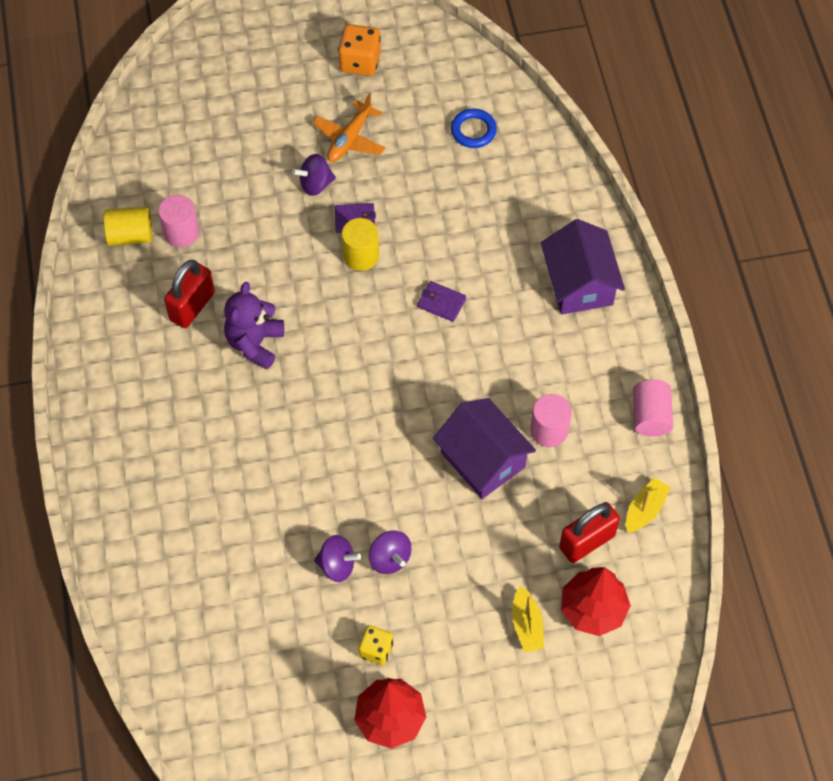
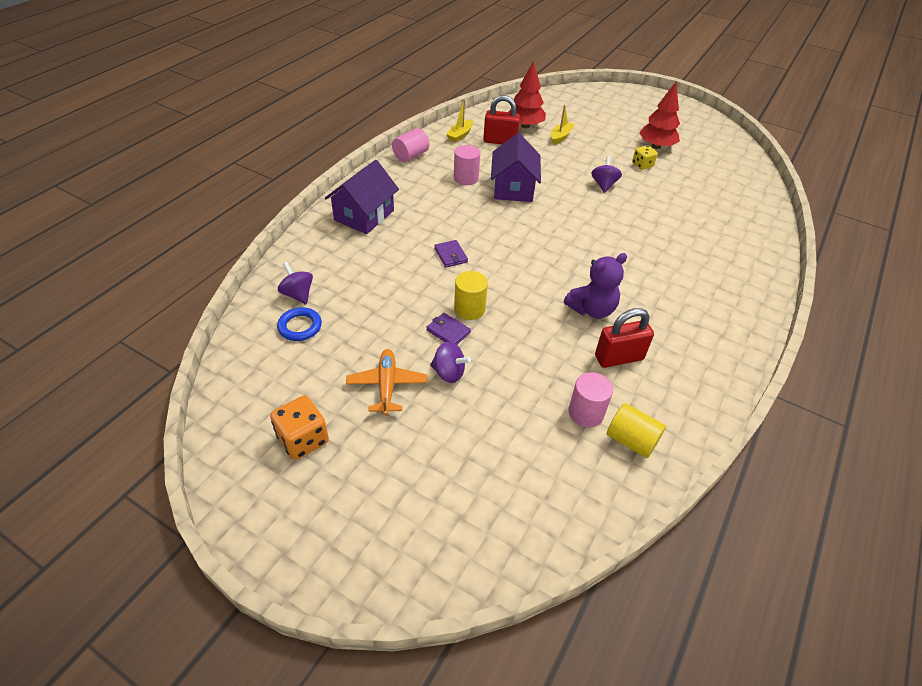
camera: 140 degrees left, 15 degrees down
(337, 565) = (634, 197): purple spinning top -> purple spinning top (298, 294)
(349, 139) = (387, 385): orange plane -> orange plane turned 75 degrees counterclockwise
(645, 510) = (460, 135): yellow boat -> yellow boat turned 45 degrees counterclockwise

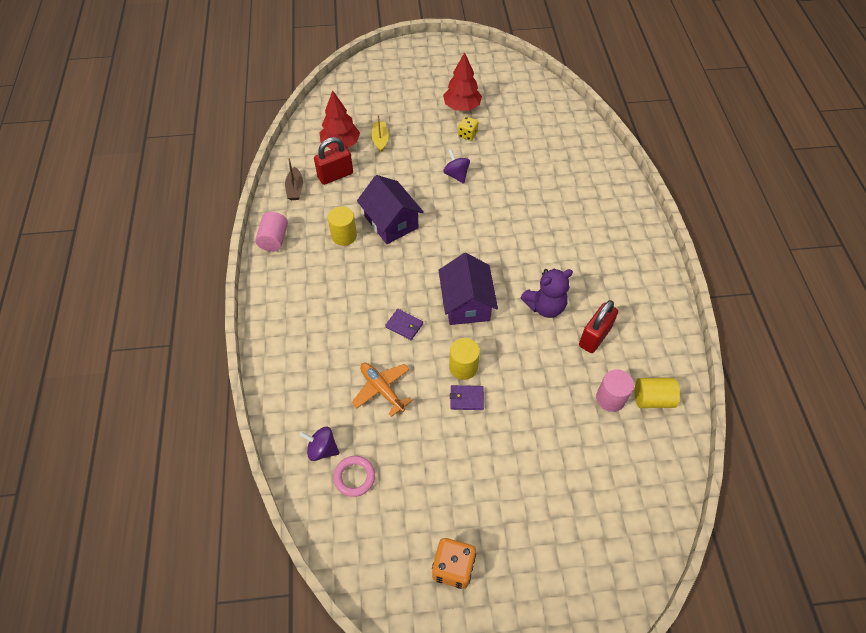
camera: 35 degrees left, 10 degrees up
(300, 326) = (354, 477): blue ring -> pink ring
(364, 215) = (297, 332): purple house -> purple house (466, 303)
(387, 385) = (467, 478): orange plane -> orange plane (382, 389)
(449, 373) = (499, 434): purple spinning top -> none
(460, 135) = (295, 189): yellow boat -> brown boat
(466, 178) = (344, 236): pink cylinder -> yellow cylinder
(592, 309) = (545, 306): purple teddy bear -> purple teddy bear turned 45 degrees clockwise

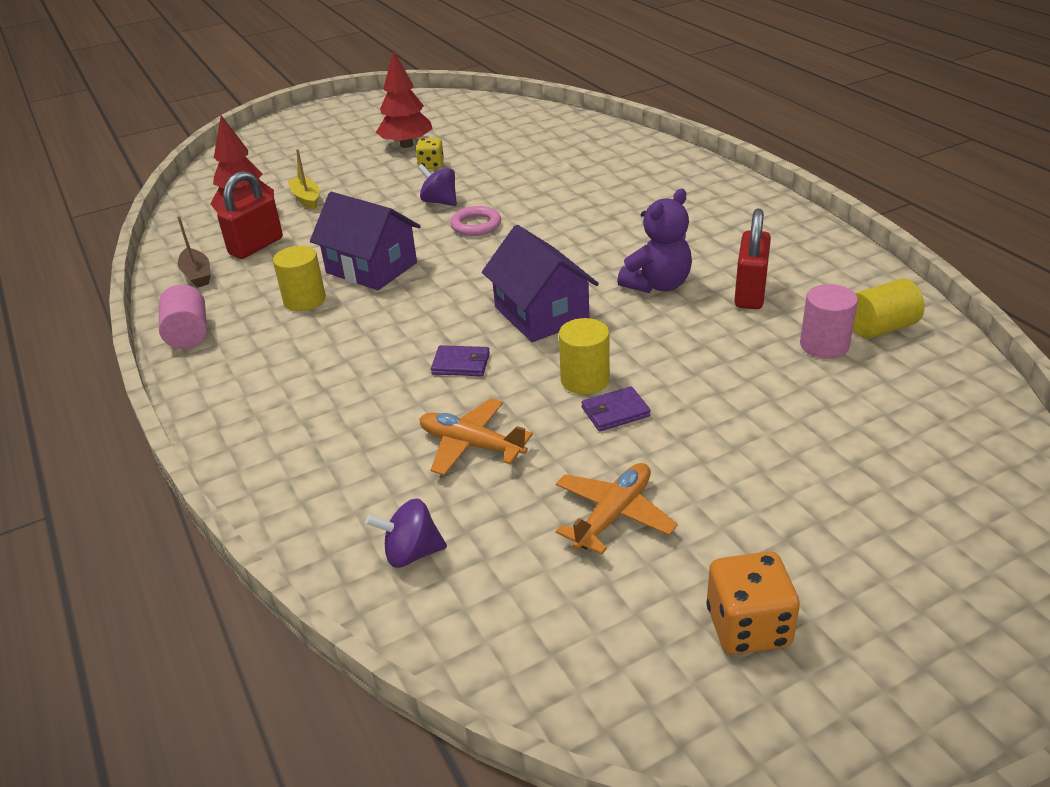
camera: 20 degrees left, 20 degrees down
(354, 477) = (492, 569): pink ring -> pink ring (476, 225)
(428, 469) = (613, 515): none -> orange plane

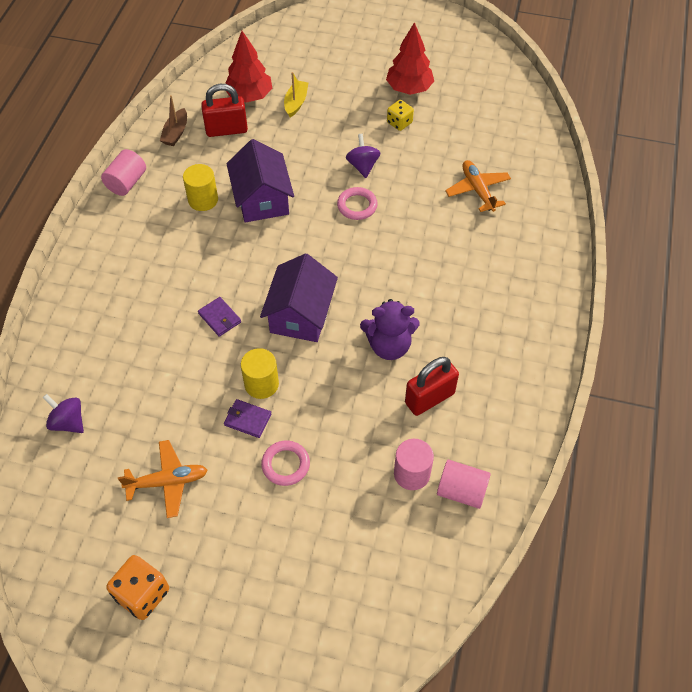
camera: 40 degrees right, 20 degrees up
(471, 445) = (161, 379): orange plane -> orange plane (477, 190)
(708, 416) = (285, 465): none -> pink ring
(881, 328) = (461, 491): yellow cylinder -> pink cylinder

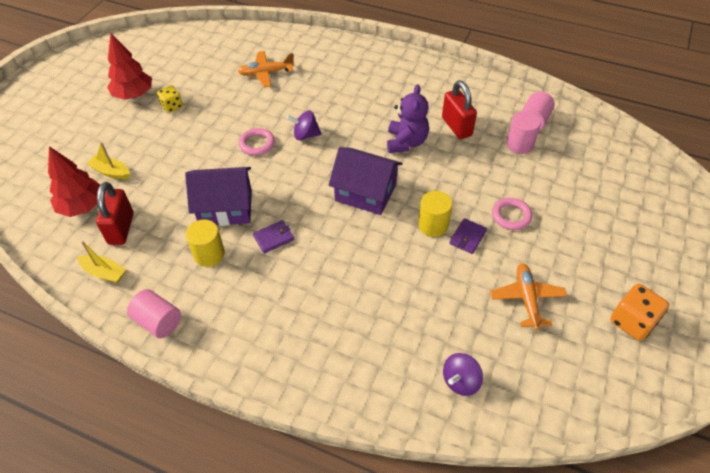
camera: 80 degrees left, 5 degrees down
(176, 133) = (104, 273): brown boat -> yellow boat
(219, 318) = (358, 250): purple wallet -> purple wallet (274, 238)
(362, 166) = (212, 135): purple spinning top -> purple spinning top (305, 135)

